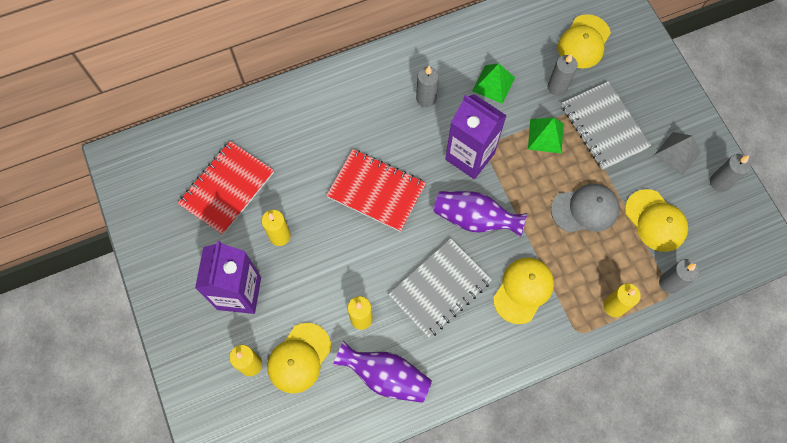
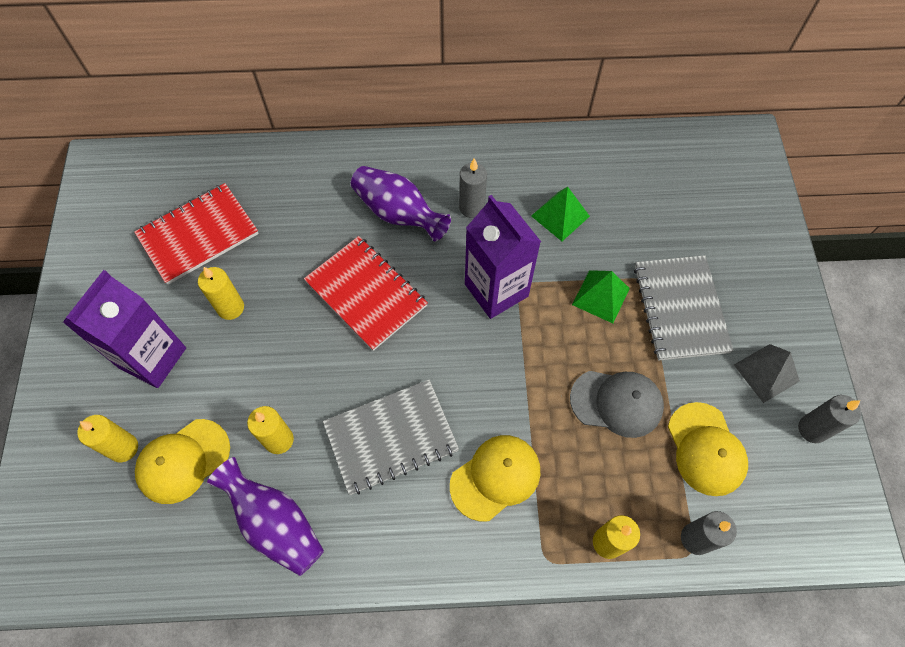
camera: 20 degrees right, 5 degrees down
(475, 219) = (471, 367): purple vase -> purple vase (398, 213)
(557, 87) = (638, 244): grey candle -> none
(584, 42) = (692, 201): yellow cap -> none

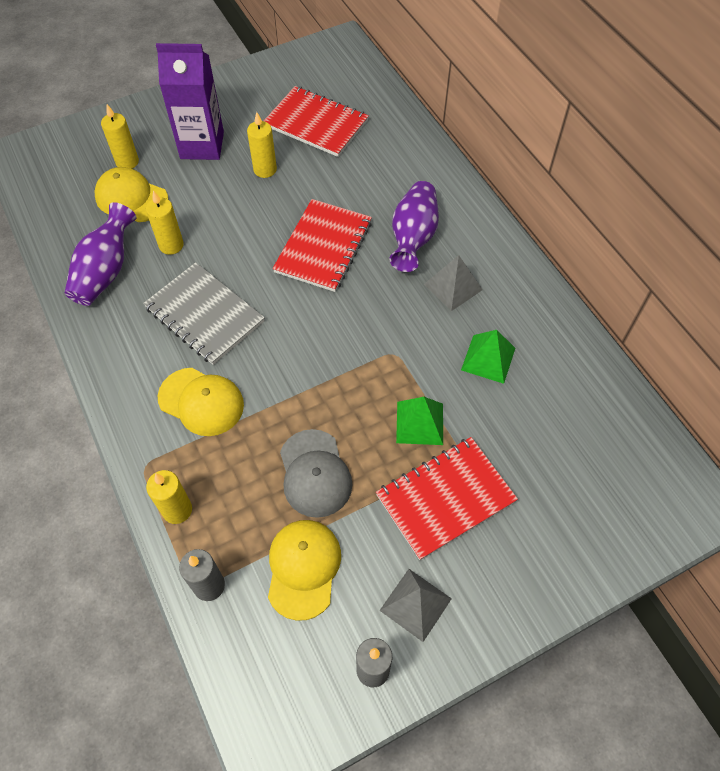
camera: 65 degrees right, 5 degrees down
(471, 207) = (453, 287): grey candle -> grey pyramid
(496, 290) = (379, 337): purple carton -> none
(680, 309) = (445, 498): grey notebook -> red notebook
(706, 449) = (303, 568): yellow cap -> yellow cap turned 135 degrees clockwise

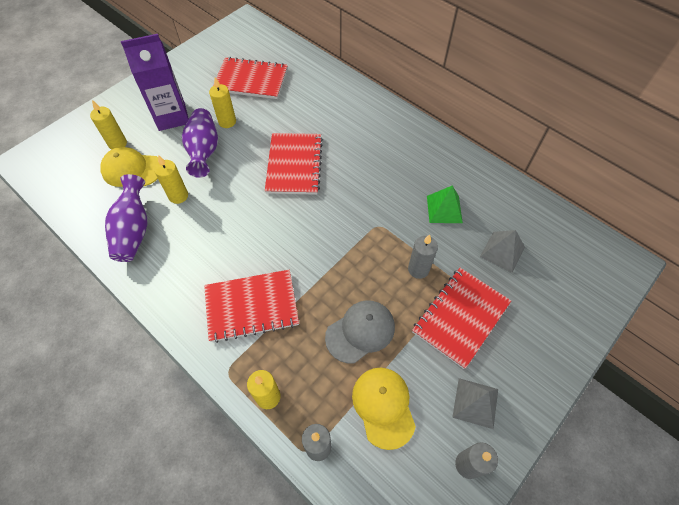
camera: 20 degrees left, 0 degrees up
(201, 402) = (251, 306): yellow cap -> red notebook
(204, 315) = (226, 240): grey notebook -> none
(315, 473) = (360, 331): grey cap -> grey cap turned 90 degrees counterclockwise
(413, 237) = (355, 140): purple vase -> purple vase (204, 151)
(419, 423) = (418, 269): green pyramid -> grey candle
(453, 287) = (397, 167): grey pyramid -> grey pyramid (502, 252)

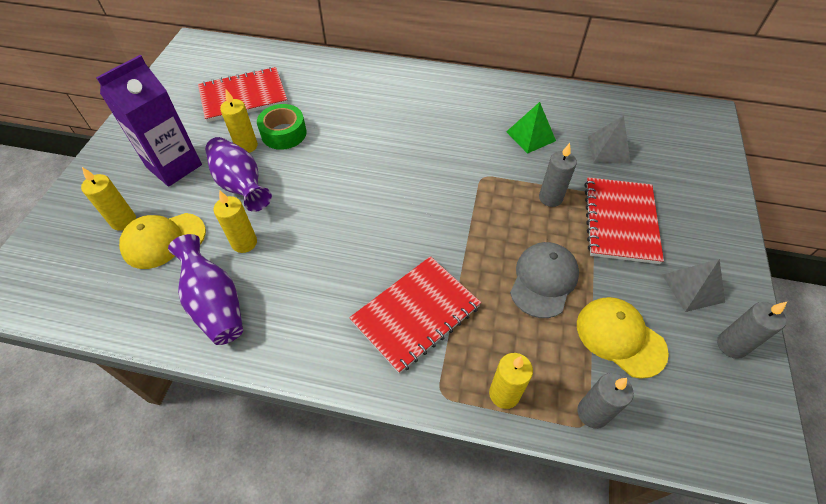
camera: 30 degrees left, 5 degrees down
(258, 123) = (284, 133): none -> green tape
(294, 165) = (354, 157): red notebook -> none

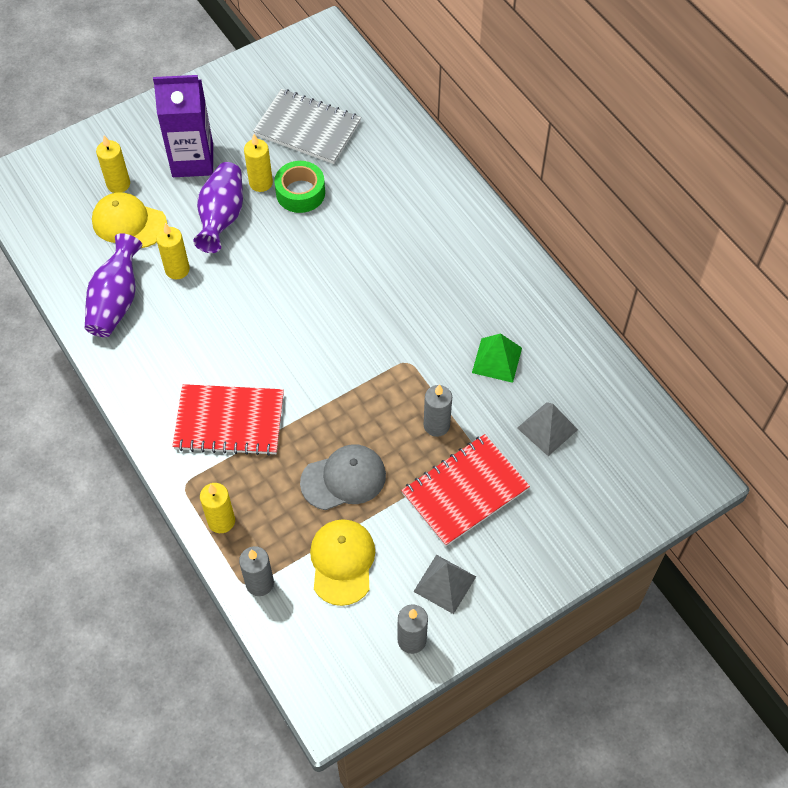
camera: 45 degrees right, 5 degrees up
(243, 96) = (307, 128): red notebook -> grey notebook

